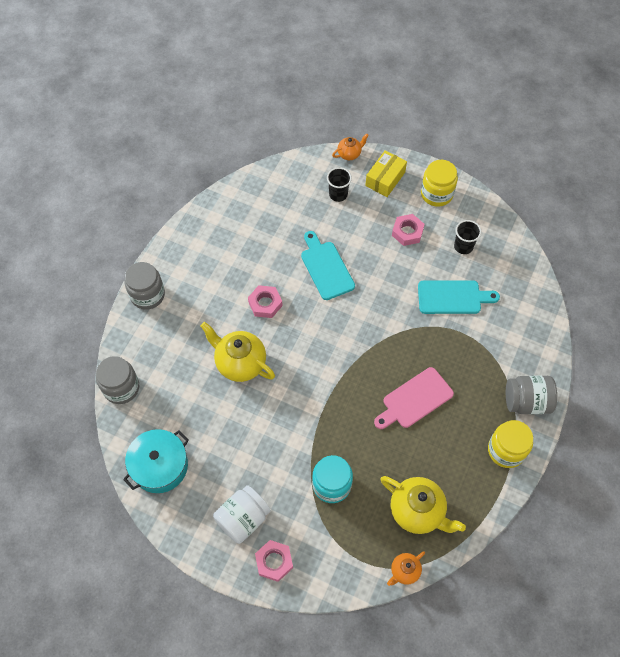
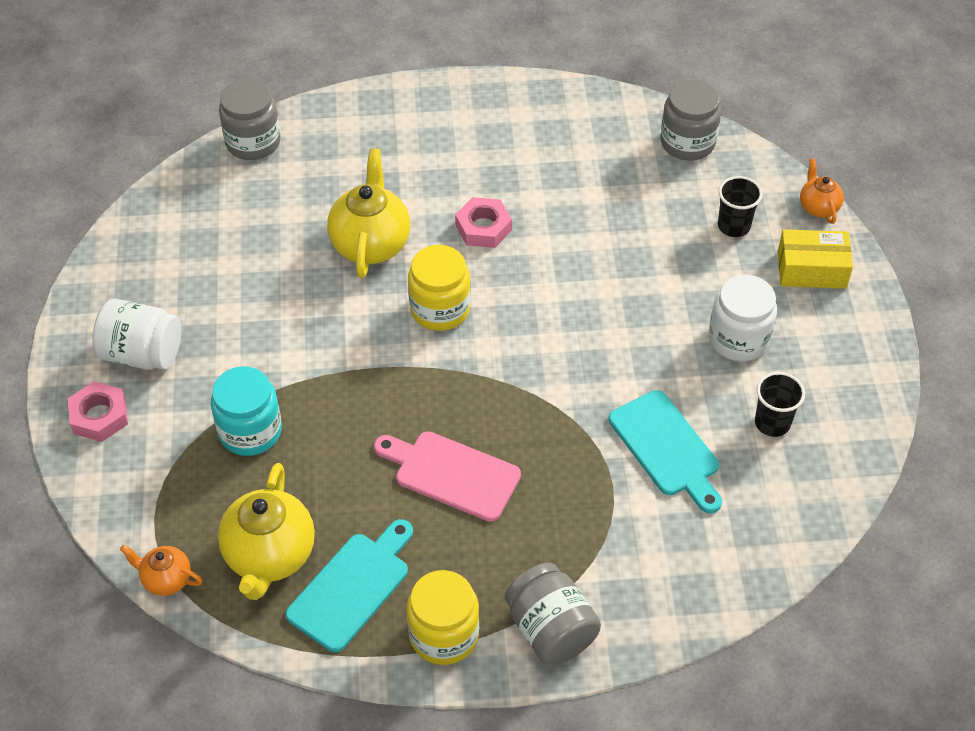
camera: 60 degrees right, 10 degrees down
(147, 295) = (405, 102): grey jar -> grey jar (687, 142)
(160, 466) = (167, 232): turquoise pot -> none
(326, 268) = (595, 268): turquoise cutting board -> turquoise cutting board (352, 587)
(349, 154) = (818, 207): orange teapot -> orange teapot turned 135 degrees counterclockwise
(407, 232) = (738, 339): pink nut -> white jar
(436, 194) = (841, 346): yellow jar -> yellow jar (440, 309)

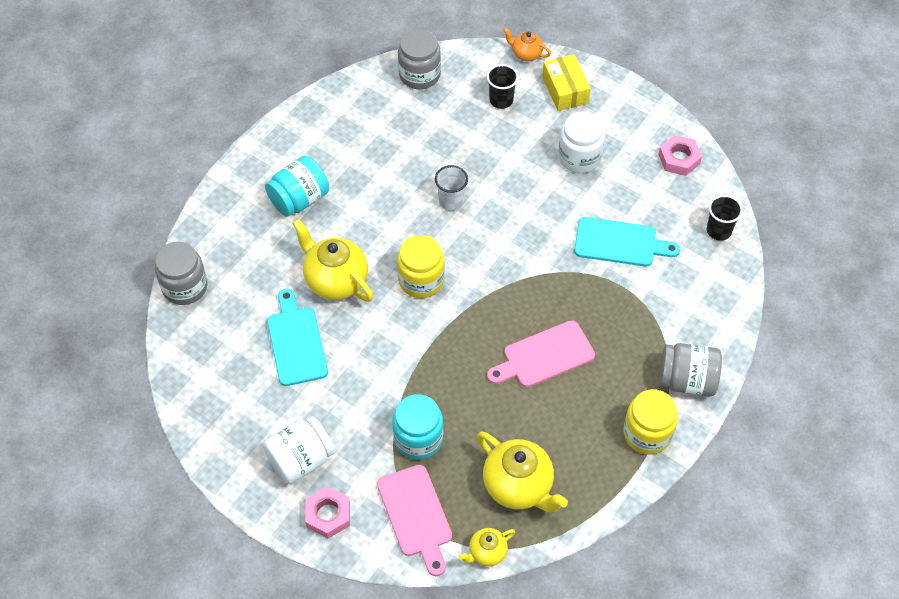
camera: 50 degrees left, 5 degrees up
(159, 488) = (416, 515): none -> pink cutting board
(166, 579) = (487, 553): orange teapot -> yellow teapot
(352, 587) = (577, 458): turquoise cutting board -> turquoise cutting board (296, 342)
(436, 154) = (299, 199): none -> turquoise jar
(483, 227) = (381, 216): pink nut -> pink nut (679, 159)
(561, 269) = (451, 201): none -> white cup
(772, 423) = (647, 184): black cup -> black cup (719, 231)
(811, 269) = (565, 90): yellow box -> yellow box turned 60 degrees counterclockwise

